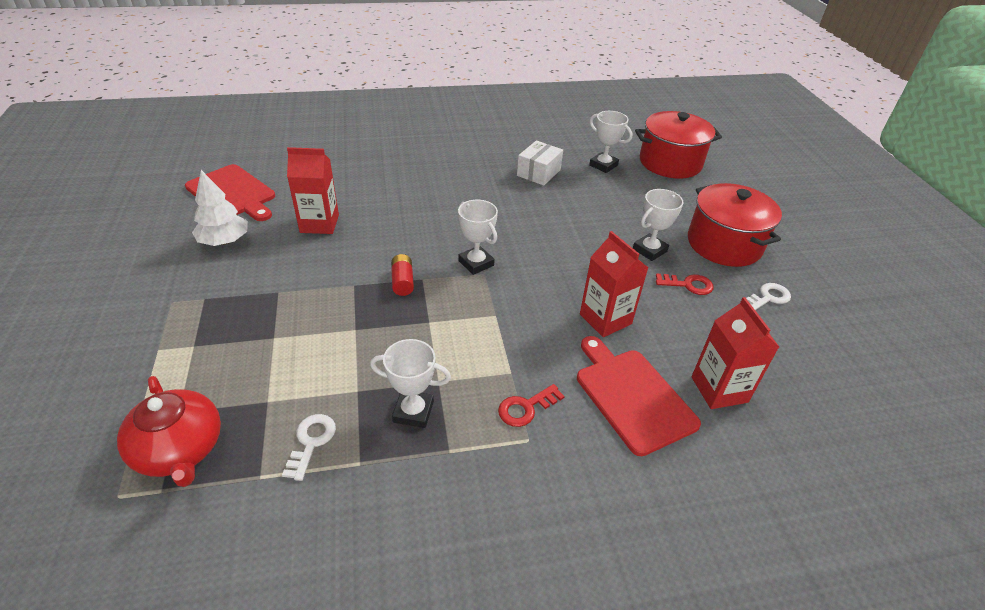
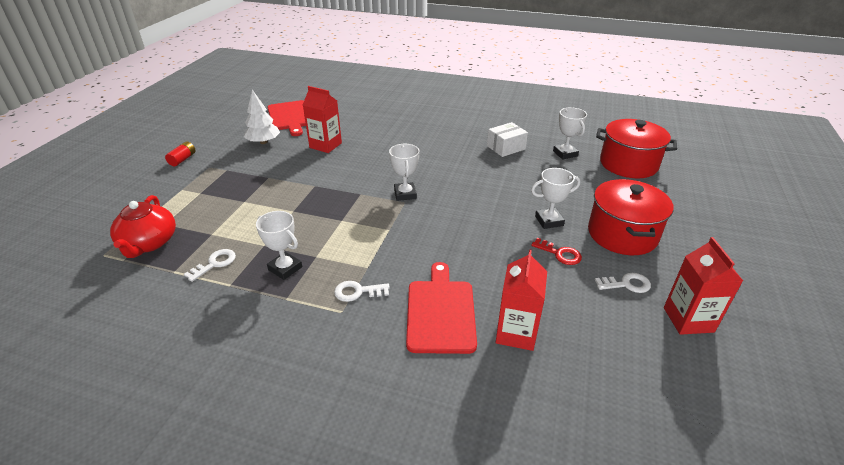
camera: 30 degrees right, 5 degrees down
(402, 282) = (346, 192): red battery -> red battery (182, 159)
(526, 408) = (357, 292): red key -> white key
(605, 319) = (467, 256): red carton -> red carton (688, 320)

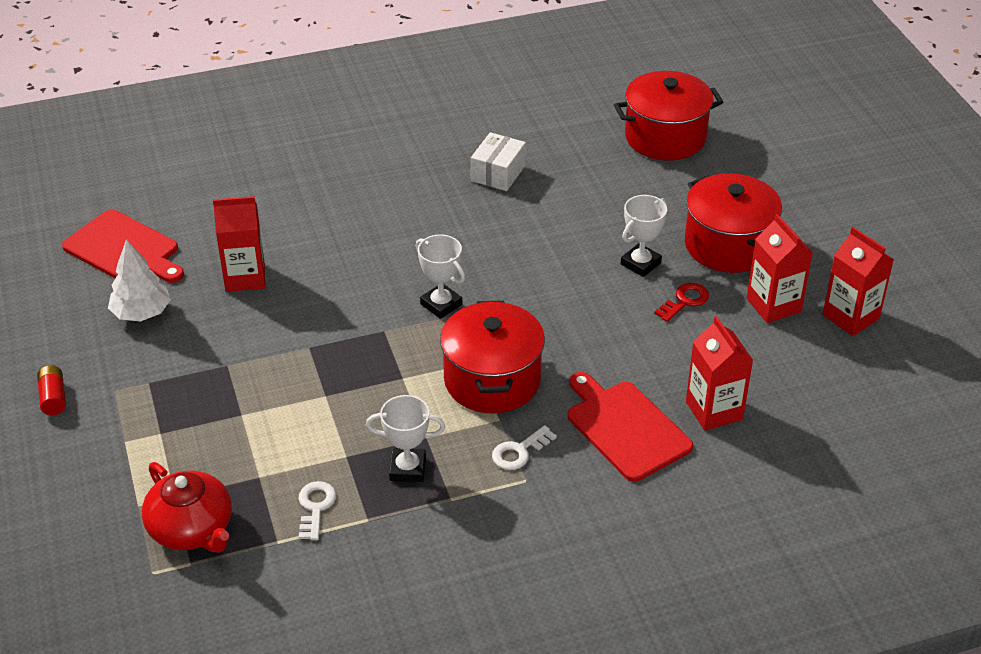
camera: 35 degrees left, 5 degrees up
(388, 244) = (492, 380): none -> red pot
(560, 254) = (685, 301): red key -> red key turned 45 degrees counterclockwise
(565, 153) = (579, 152): white trophy -> none
(626, 284) = (773, 305): white key -> red carton

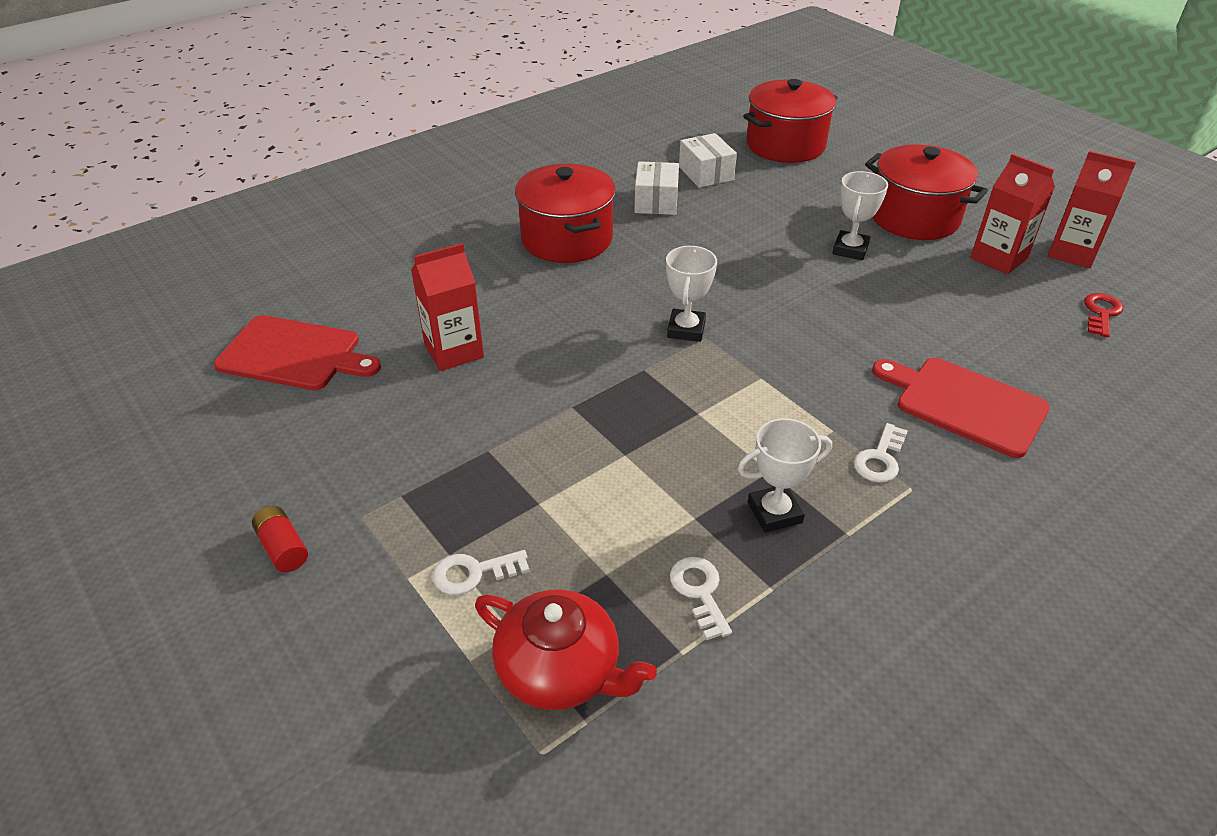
camera: 20 degrees left, 0 degrees up
(141, 313) = (350, 417): white tree -> none
(170, 450) = (473, 573): none -> white key
(441, 304) = (686, 329): white trophy -> white trophy turned 75 degrees clockwise
(492, 380) = (794, 391): red pot -> red pot (567, 239)
(565, 153) = (706, 173): none -> white box
(685, 301) = (918, 272): red key -> red key (1101, 313)
(714, 410) = (1033, 365): red carton -> none

